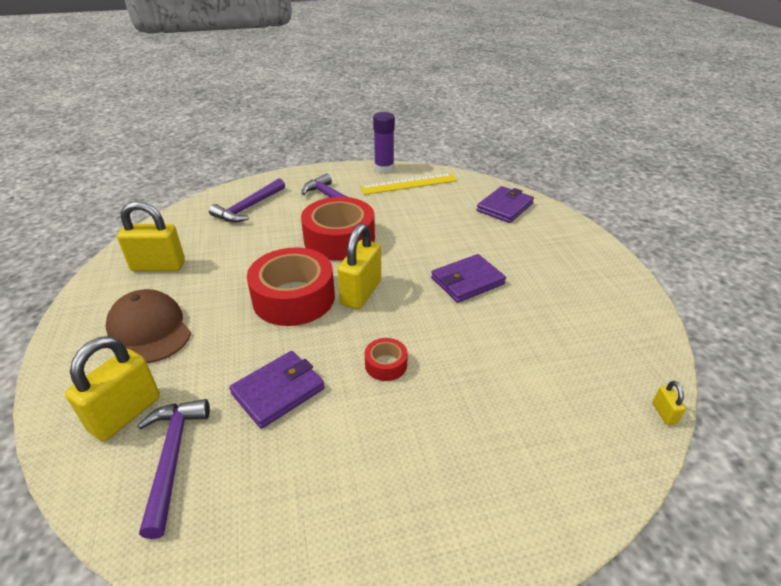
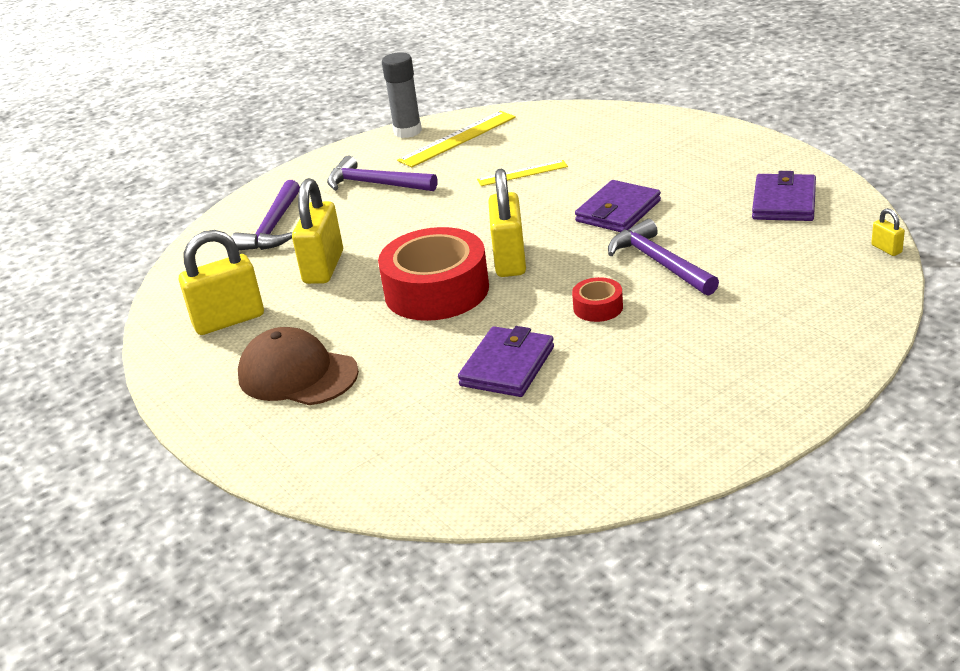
camera: 20 degrees left, 5 degrees down
(125, 414) = (362, 441): yellow padlock -> yellow padlock (323, 267)
(172, 458) = (454, 449): purple hammer -> purple hammer (659, 263)
(339, 239) = (430, 221): red tape -> none
(384, 168) = (407, 131): purple glue stick -> grey glue stick
(427, 224) = (522, 173): none -> yellow ruler
(505, 207) = (598, 128): purple wallet -> purple wallet (784, 202)

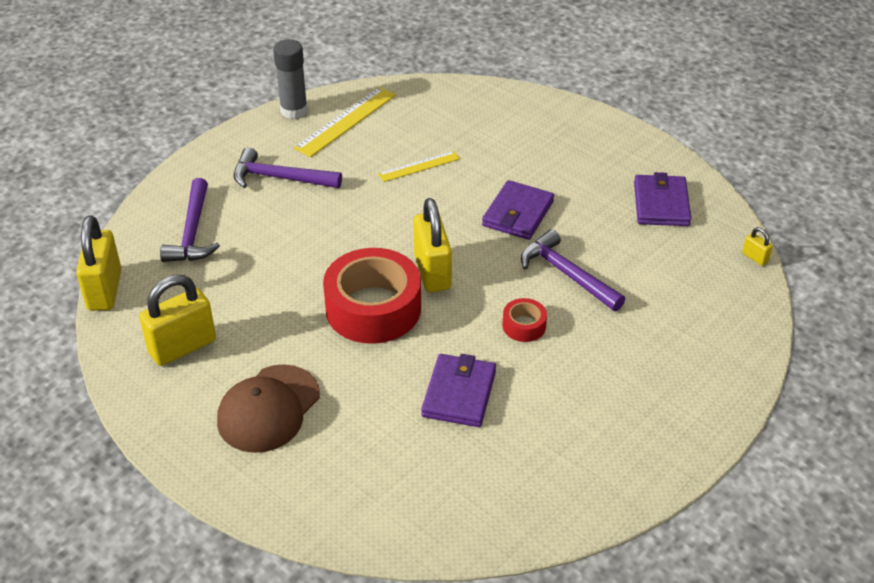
camera: 15 degrees left, 10 degrees up
(297, 374) = (268, 409): brown cap -> brown cap turned 75 degrees counterclockwise
(323, 267) = (257, 282): yellow padlock -> yellow padlock (105, 290)

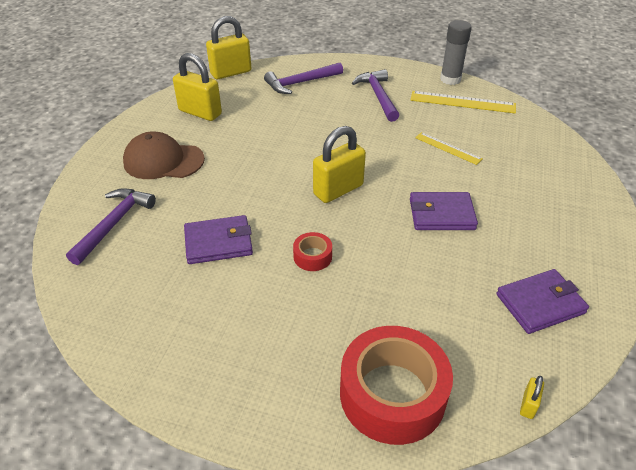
camera: 65 degrees right, 0 degrees up
(373, 308) = (281, 174): red tape -> red tape (392, 394)
(566, 274) = (392, 265): purple hammer -> purple hammer (114, 224)

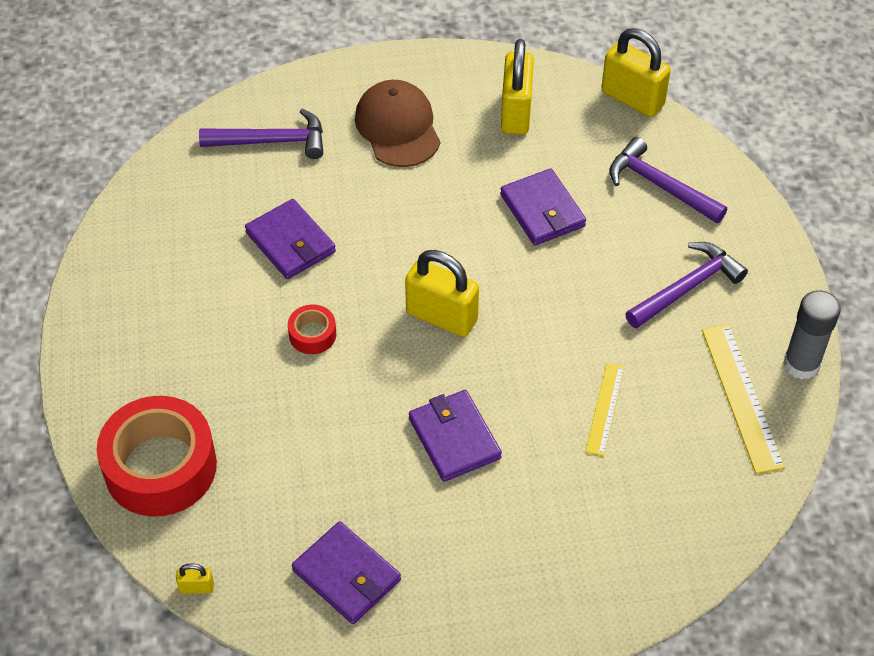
camera: 65 degrees right, 10 degrees up
(284, 126) = (542, 210): none -> purple wallet

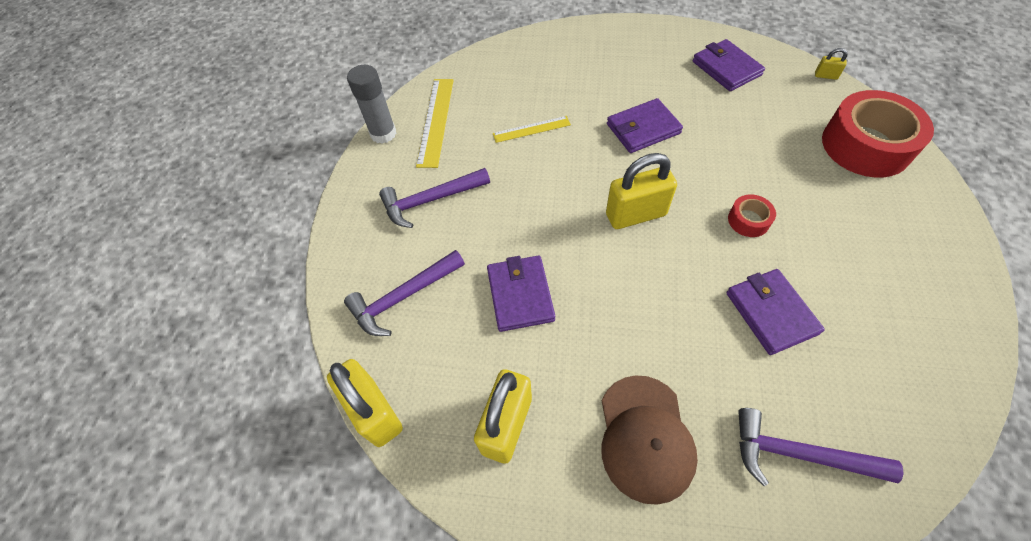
camera: 160 degrees left, 5 degrees up
(441, 317) = (635, 214): yellow padlock -> yellow padlock turned 60 degrees counterclockwise
(454, 438) = (643, 129): purple wallet -> purple wallet turned 75 degrees clockwise
(605, 409) = (531, 129): yellow ruler -> yellow ruler turned 45 degrees clockwise
(659, 185) = (403, 297): purple hammer -> purple hammer turned 90 degrees clockwise

